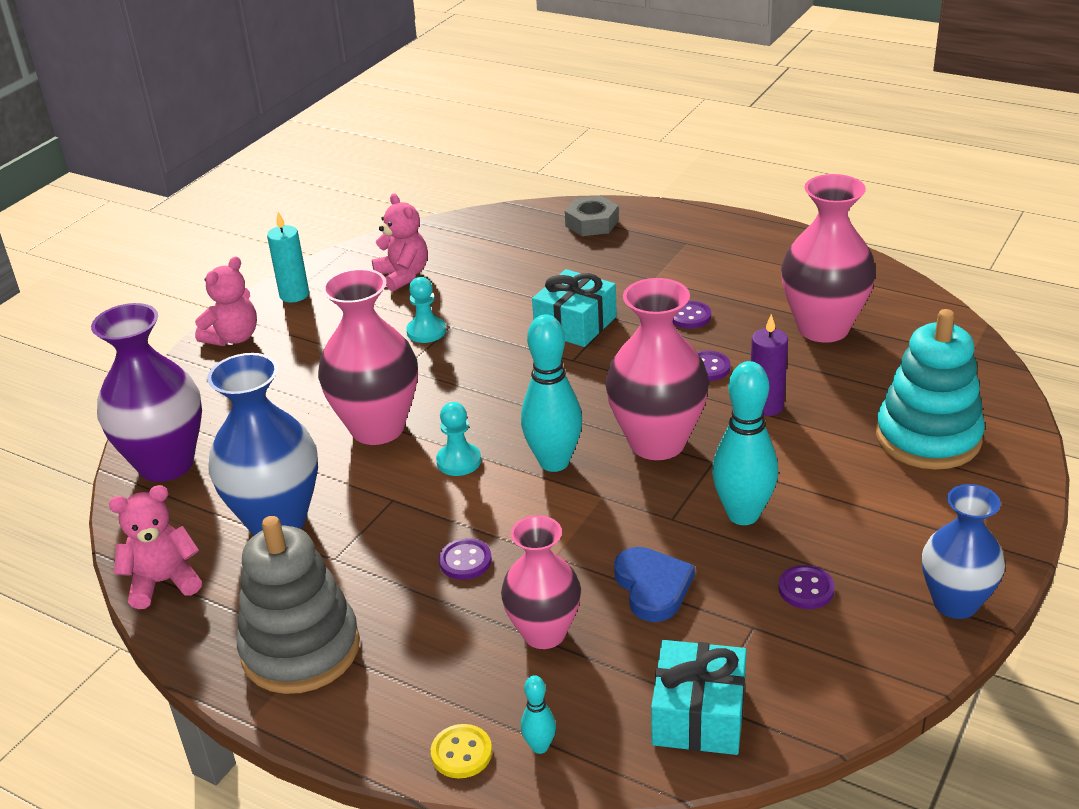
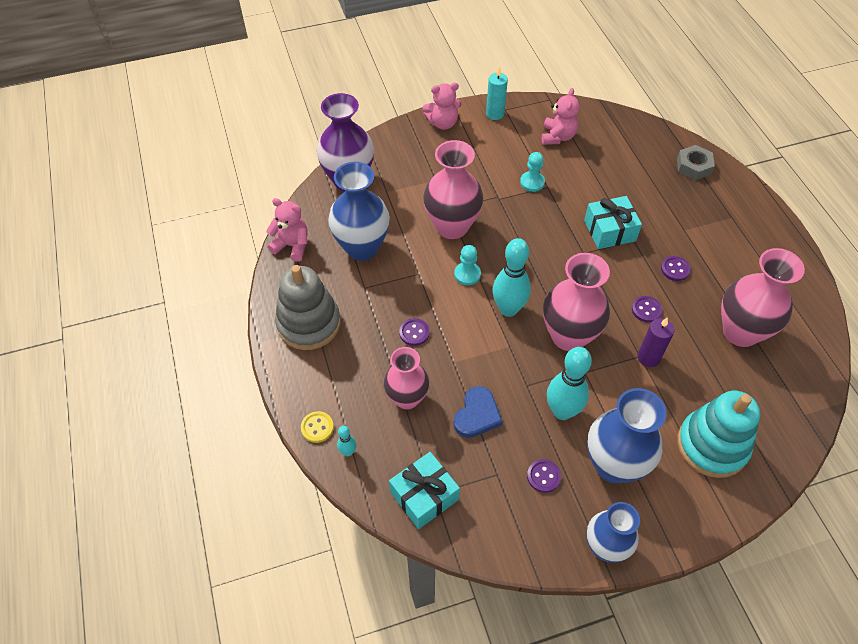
camera: 40 degrees right, 20 degrees up
(861, 523) = (613, 465): none -> blue vase

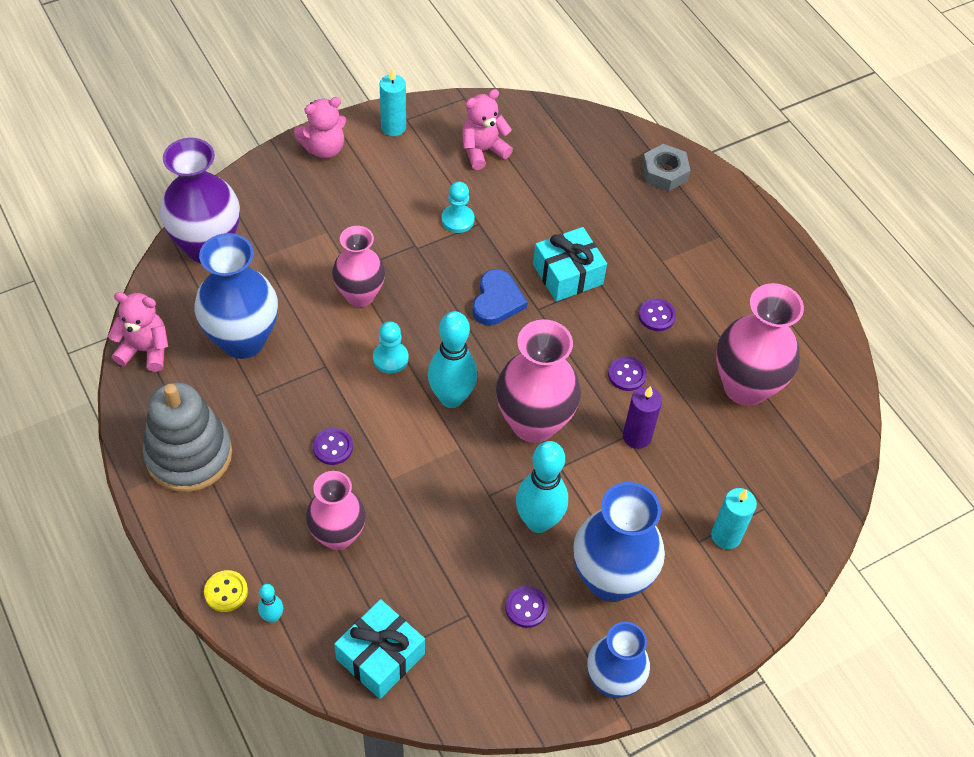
camera: 15 degrees left, 0 degrees up
(452, 226) = (360, 295): pink vase -> pink vase, size x0.67
(477, 415) = (431, 543): blue heart -> blue heart (497, 301)
(558, 137) = (483, 151): pink teddy bear -> pink teddy bear turned 120 degrees counterclockwise
(712, 445) = (726, 536): turquoise stacking toy -> turquoise candle

